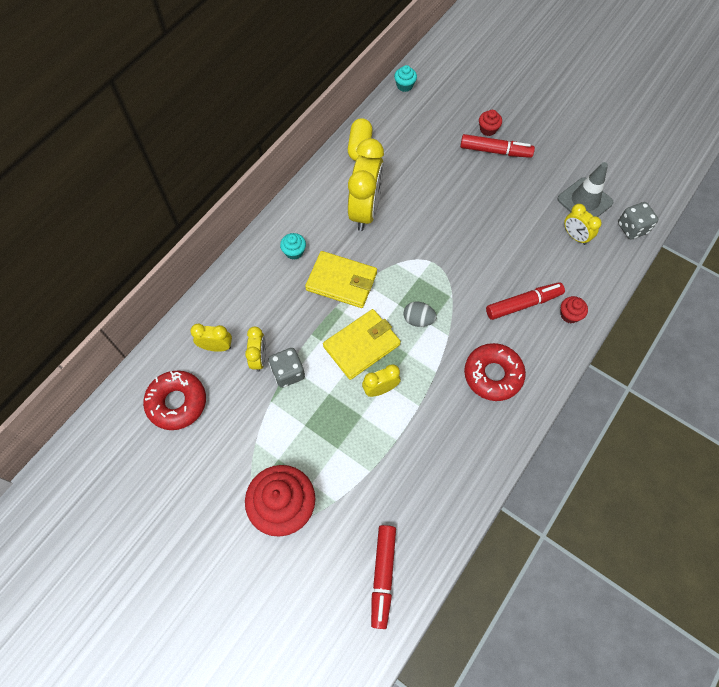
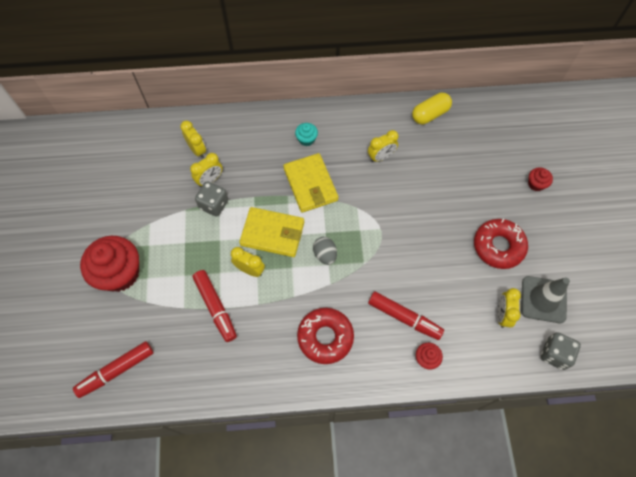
camera: 50 degrees right, 0 degrees up
(177, 402) = (141, 159): red donut -> red donut (498, 246)
(365, 211) = (381, 157): yellow clock -> yellow clock, size x0.51
(404, 85) = (514, 102): turquoise cupcake -> none
(495, 151) = (521, 203): red marker -> red marker (215, 307)

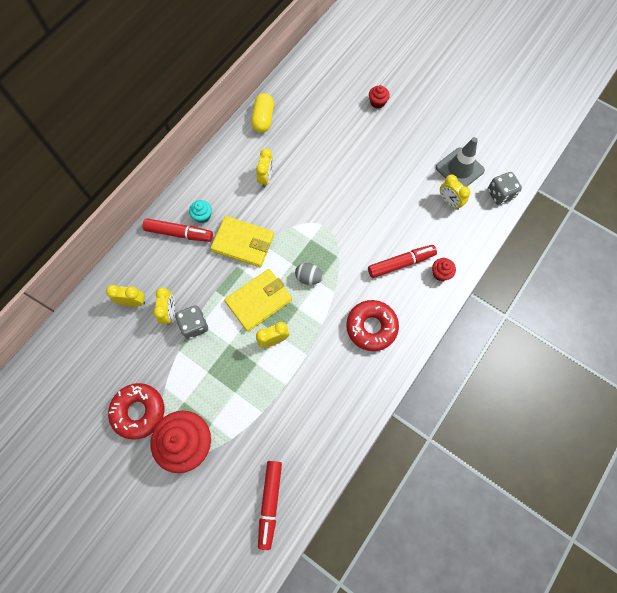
camera: 50 degrees left, 5 degrees up
(215, 307) = (282, 388): red marker -> red marker (179, 233)
(498, 246) = (401, 163): red donut -> red donut (139, 411)

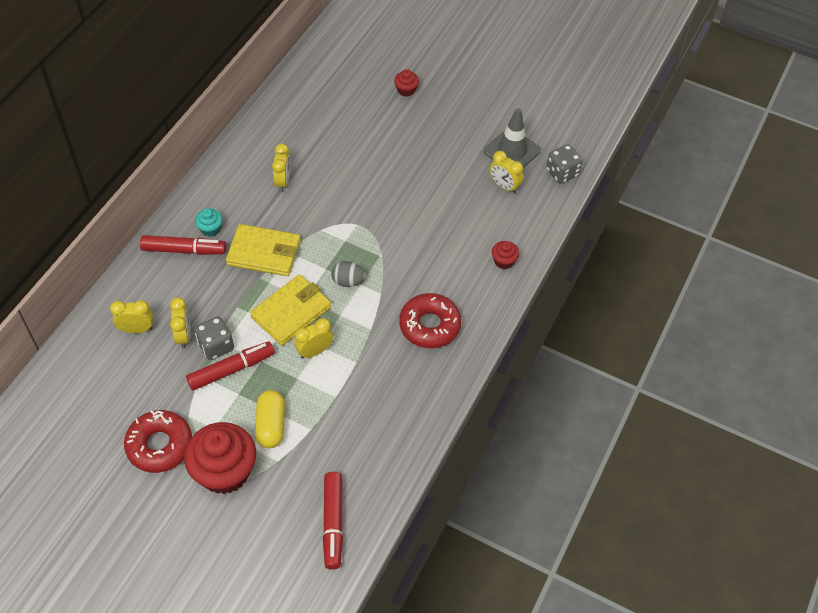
camera: 10 degrees left, 15 degrees down
(263, 119) = (271, 119): yellow capsule -> yellow capsule (271, 425)
(400, 263) = (455, 256): red marker -> red marker (231, 370)

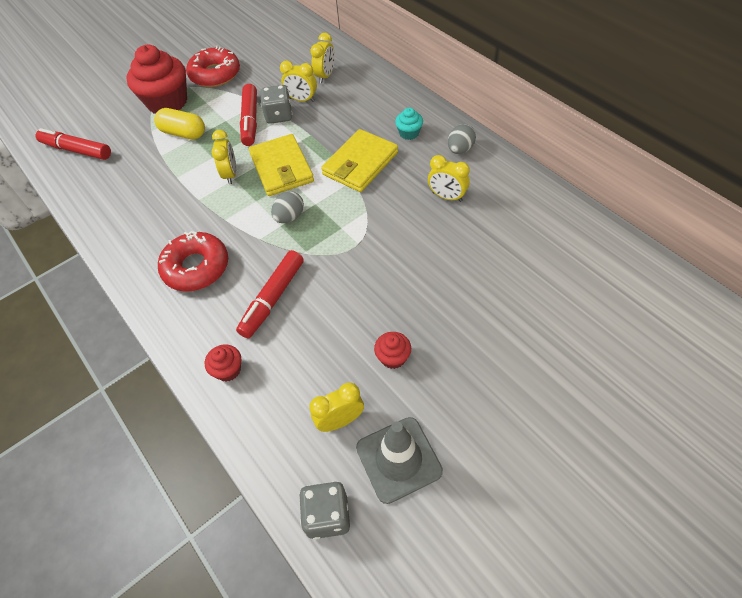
camera: 120 degrees right, 0 degrees up
(184, 250) = (392, 113): red marker -> red marker (273, 298)
(221, 186) = (460, 149): none -> grey egg
(406, 90) = (564, 362): red cupcake -> red cupcake (393, 357)

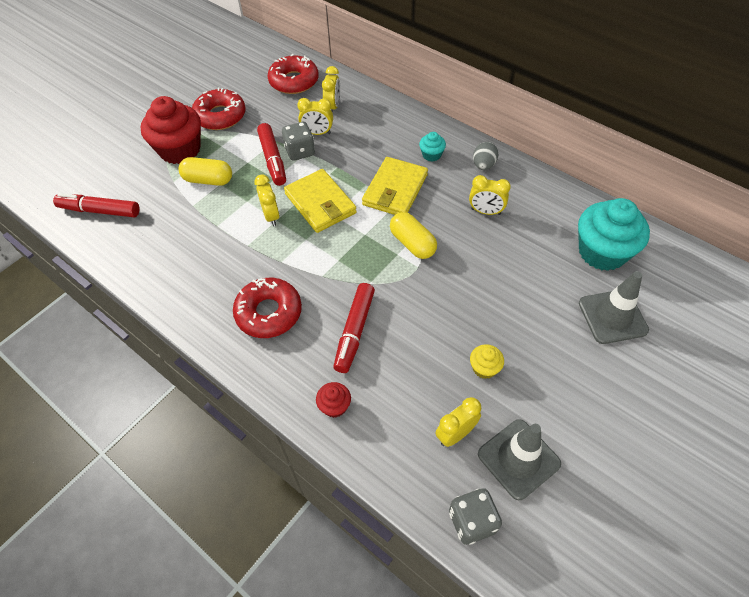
camera: 15 degrees left, 0 degrees up
(289, 217) = (344, 250): grey egg -> none
(296, 48) = (294, 81): none -> red donut
(360, 219) = (412, 243): none -> yellow capsule
(393, 357) = (484, 368): red cupcake -> yellow cupcake
(551, 326) = (612, 317): none -> grey traffic cone
(561, 255) = (602, 252): none -> turquoise cupcake

